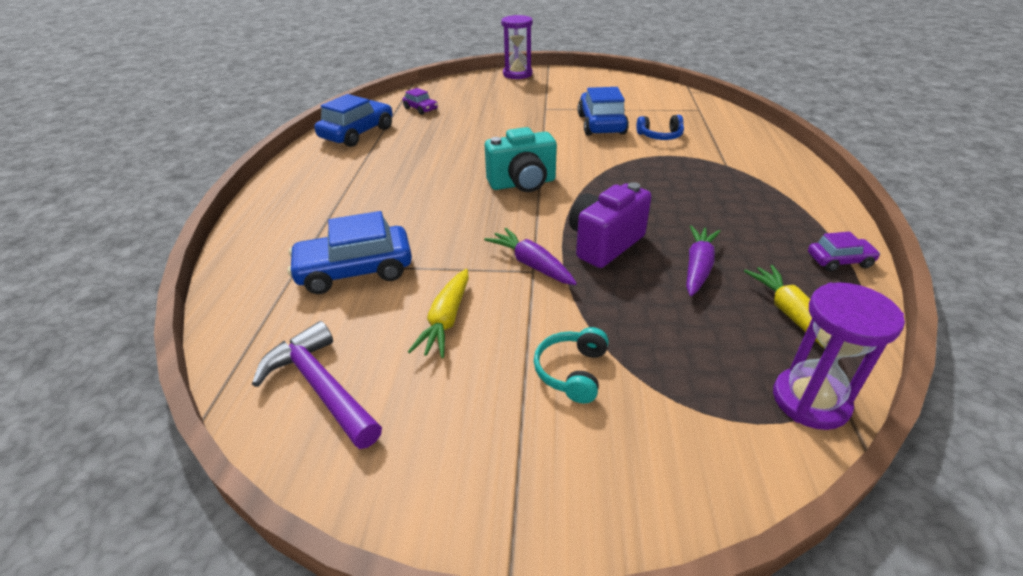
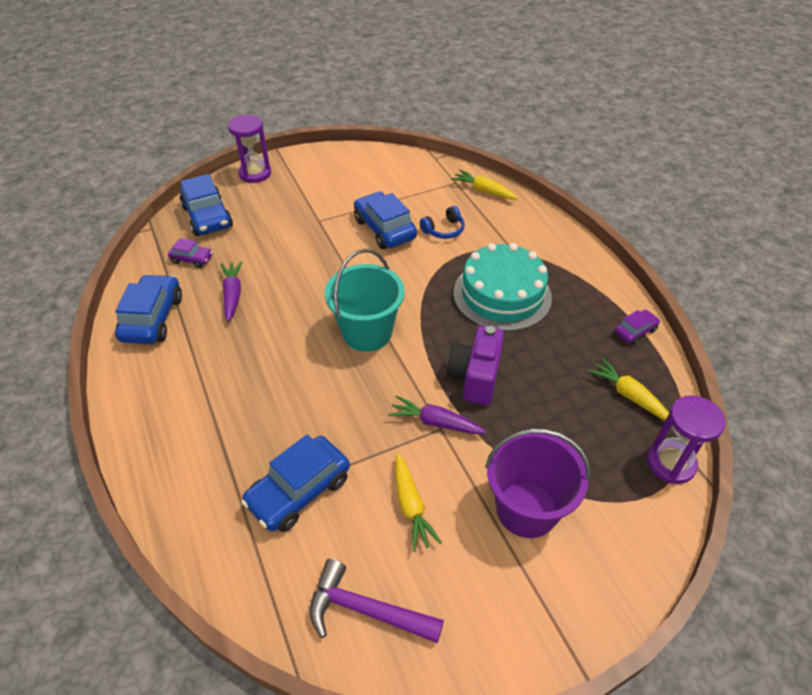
camera: 30 degrees left, 10 degrees up
(456, 90) = (207, 217): none -> blue car
(522, 184) = (367, 332): turquoise camera -> turquoise bucket
(572, 371) = (526, 509): turquoise headphones -> purple bucket
(687, 192) = (502, 295): none -> turquoise cake
(698, 267) = (552, 375): purple carrot -> purple carrot (233, 295)
(725, 119) = (483, 191): none -> yellow carrot

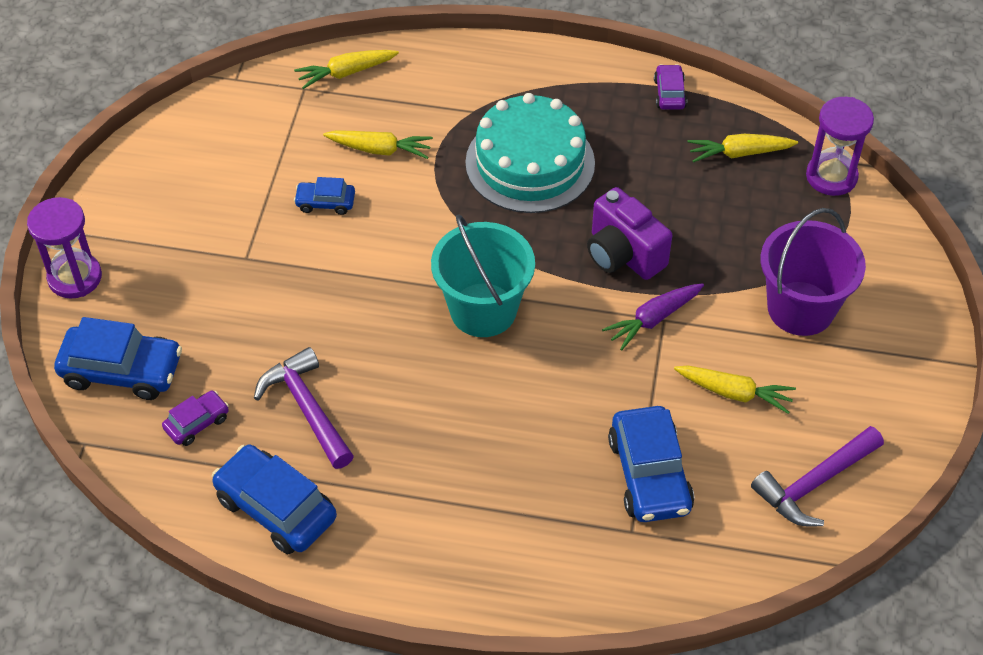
camera: 55 degrees left, 5 degrees up
(233, 295) = (307, 408): purple carrot -> purple hammer
(385, 229) = (325, 202): blue car -> blue car, size x0.53
(444, 230) = (380, 150): blue headphones -> yellow carrot

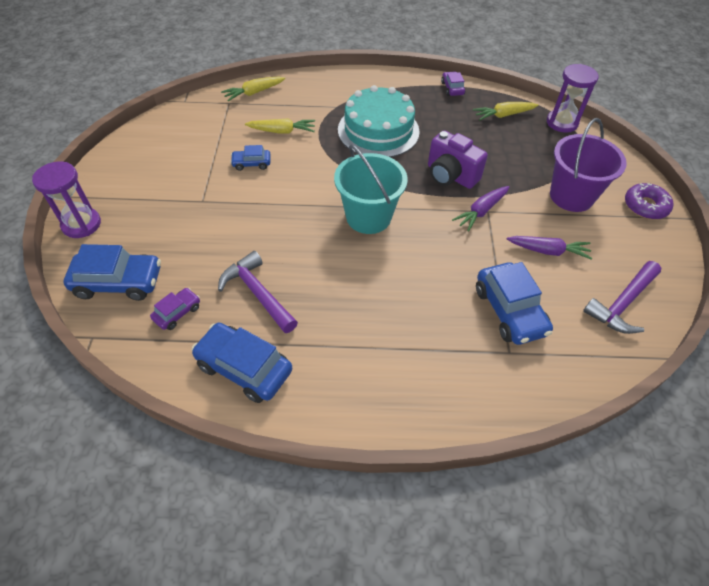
camera: 10 degrees left, 0 degrees up
(734, 393) = (548, 251): yellow carrot -> purple carrot
(910, 337) = (645, 206): none -> purple donut

